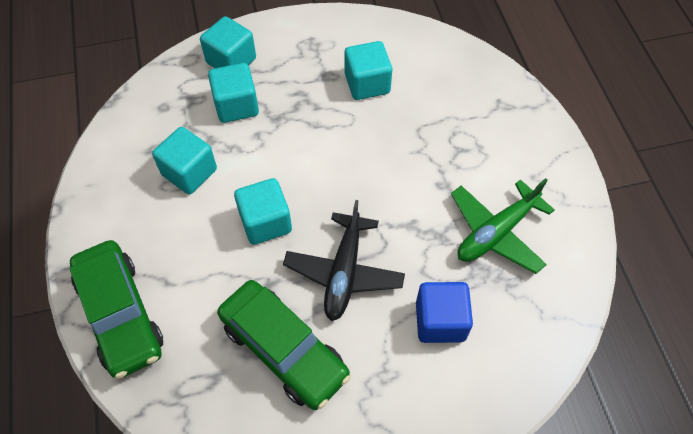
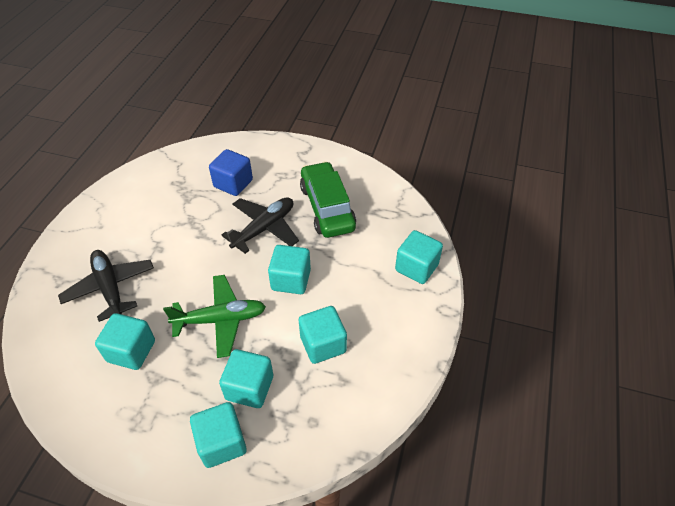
camera: 150 degrees left, 10 degrees down
(120, 314) = (416, 267): green car -> turquoise cube
(445, 122) = (110, 288): none -> black plane
(496, 232) = (158, 208): green plane -> green plane (220, 320)

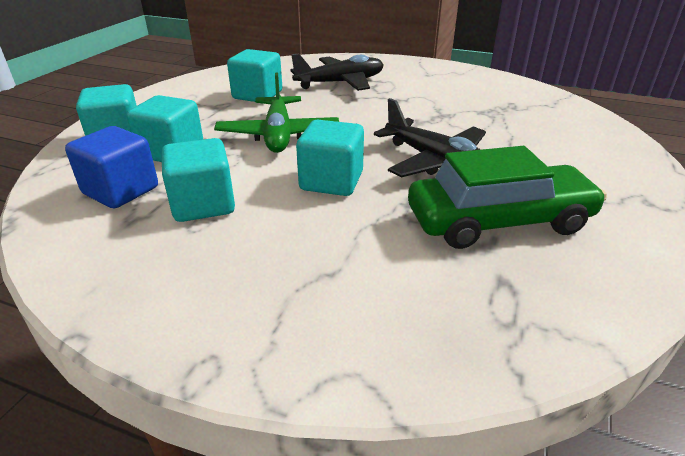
camera: 95 degrees right, 15 degrees down
(233, 183) = (526, 139): blue cube -> blue cube (121, 191)
(416, 267) = (336, 334): turquoise cube -> none

